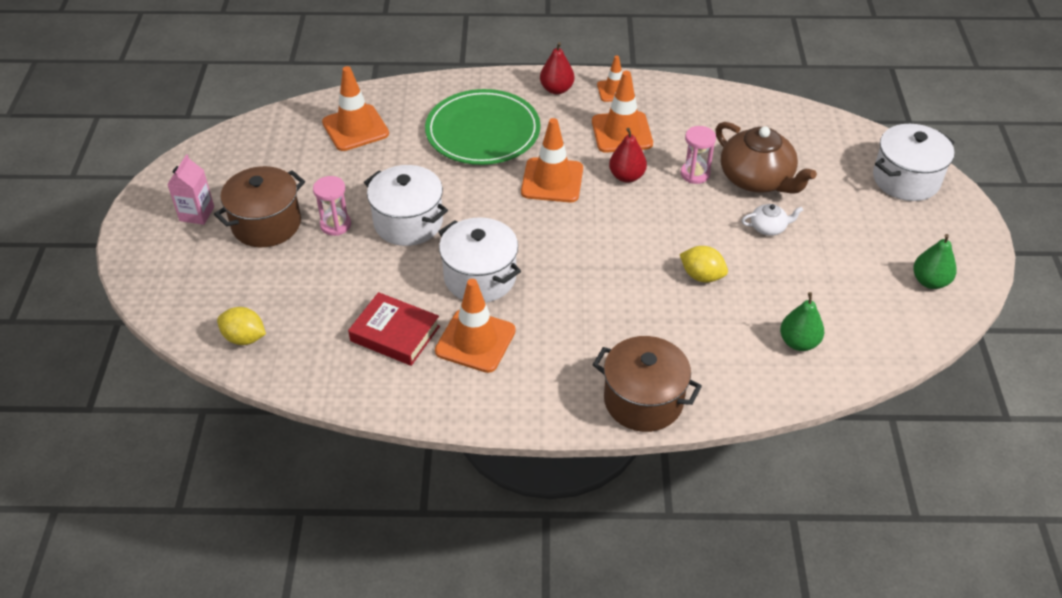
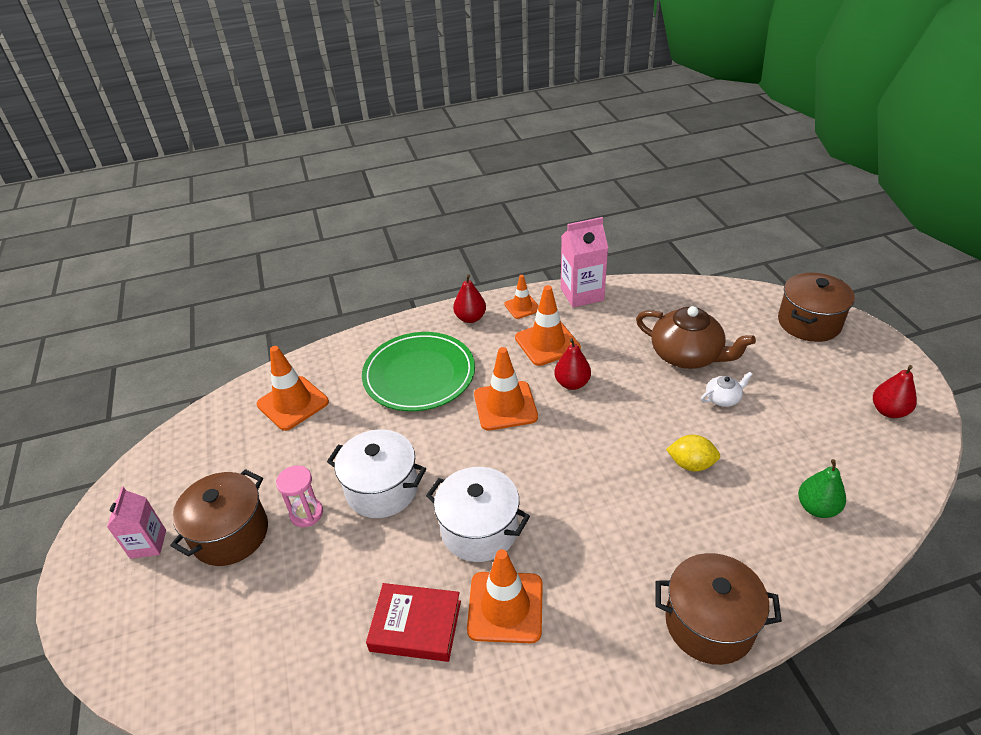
camera: 15 degrees left, 5 degrees down
(244, 338) = (245, 687): yellow lemon -> none
(682, 93) = (582, 294): none -> pink carton
(695, 174) = (631, 365): pink hourglass -> none
(906, 179) = (809, 323): white pot -> brown pot
(930, 281) = (888, 411): green pear -> red pear

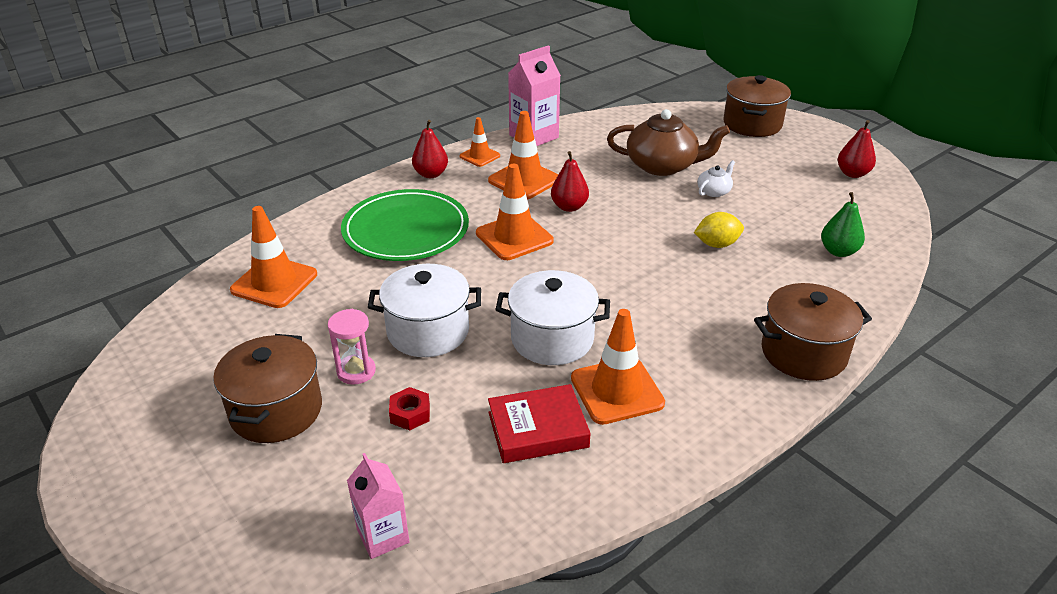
camera: 25 degrees left, 5 degrees down
(148, 544) = (176, 446): pink carton -> pink carton (383, 536)
(324, 572) = (410, 414): none -> red nut

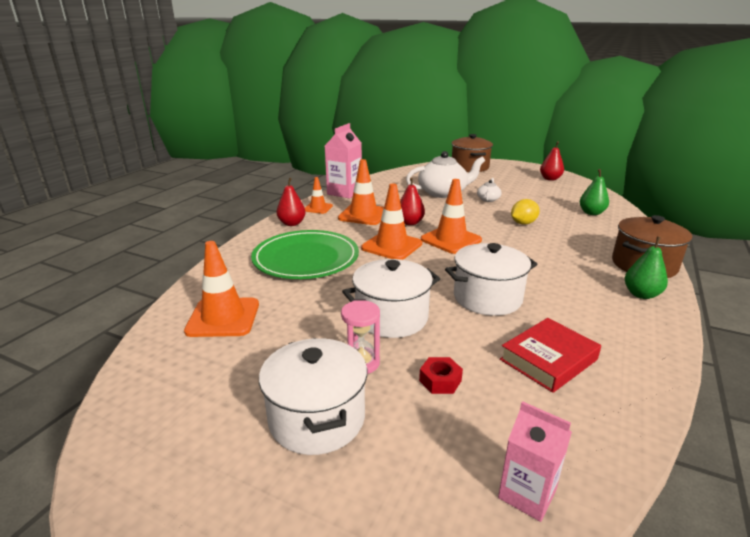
camera: 25 degrees left, 10 degrees down
(276, 411) = (317, 418): brown pot -> white pot
(617, 391) = (568, 317): orange traffic cone -> orange traffic cone (451, 240)
(663, 166) = (443, 193): brown teapot -> white teapot
(743, 391) = (641, 294): none -> green pear

